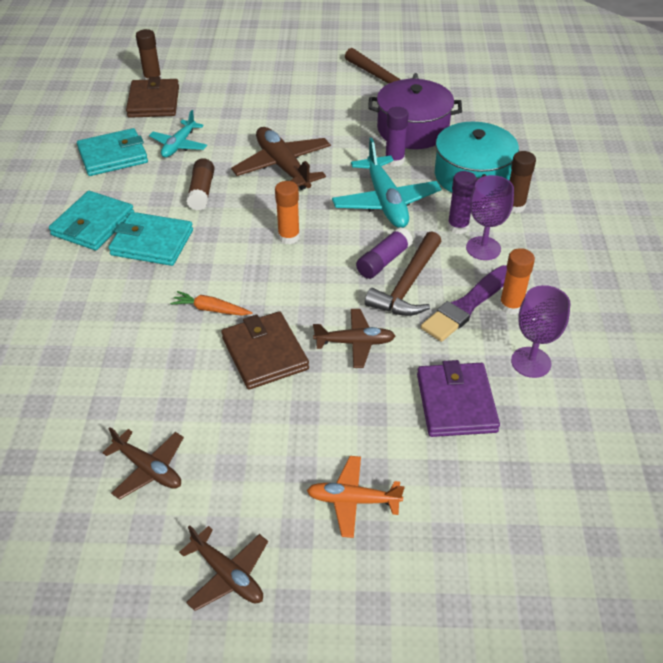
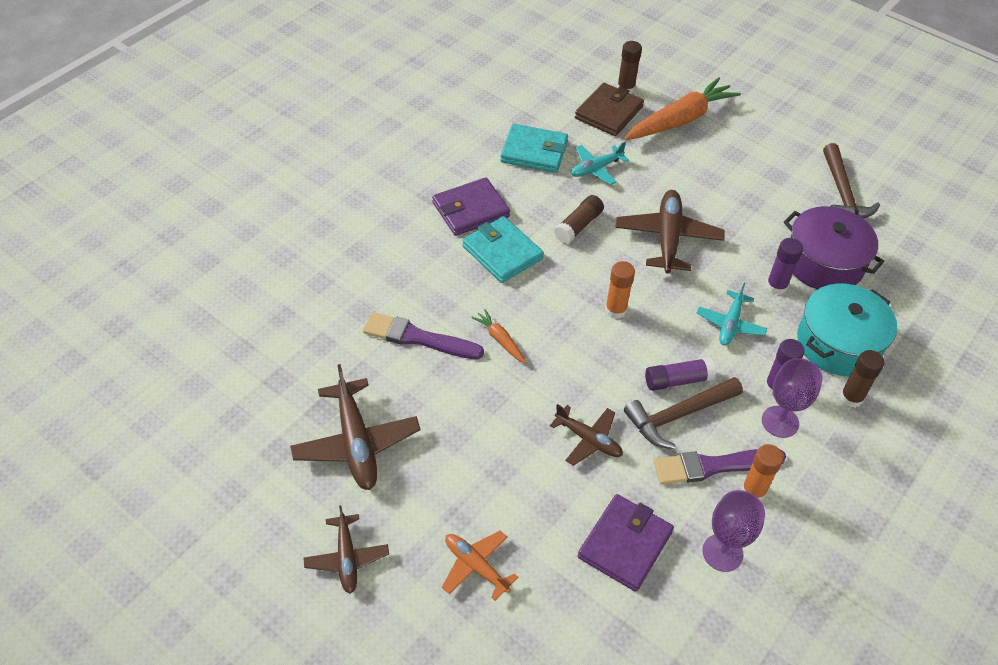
camera: 35 degrees right, 5 degrees up
(93, 224) = (470, 210): turquoise wallet -> purple wallet
(132, 348) = (418, 338): none -> purple brush
(148, 469) = (356, 443): brown plane -> brown plane, size x1.64
(218, 83) = (680, 120): none -> orange carrot
(265, 353) = (510, 404): brown wallet -> none
(386, 202) = (730, 324): turquoise plane -> turquoise plane, size x0.61

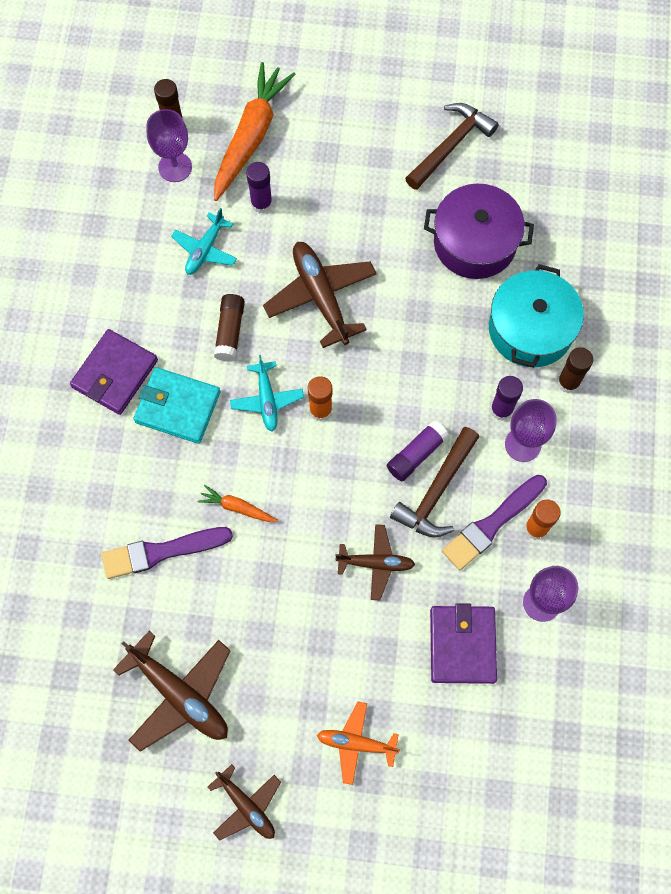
camera: 30 degrees left, 20 degrees up
(534, 151) = (131, 263): turquoise wallet -> none
(608, 112) = (175, 167): brown wallet -> purple goblet
(730, 324) = (429, 364): turquoise plane -> turquoise plane (267, 400)
(776, 286) = (447, 296): purple glue stick -> purple glue stick (261, 203)
(842, 193) = (450, 146): brown hammer -> brown hammer turned 105 degrees counterclockwise

